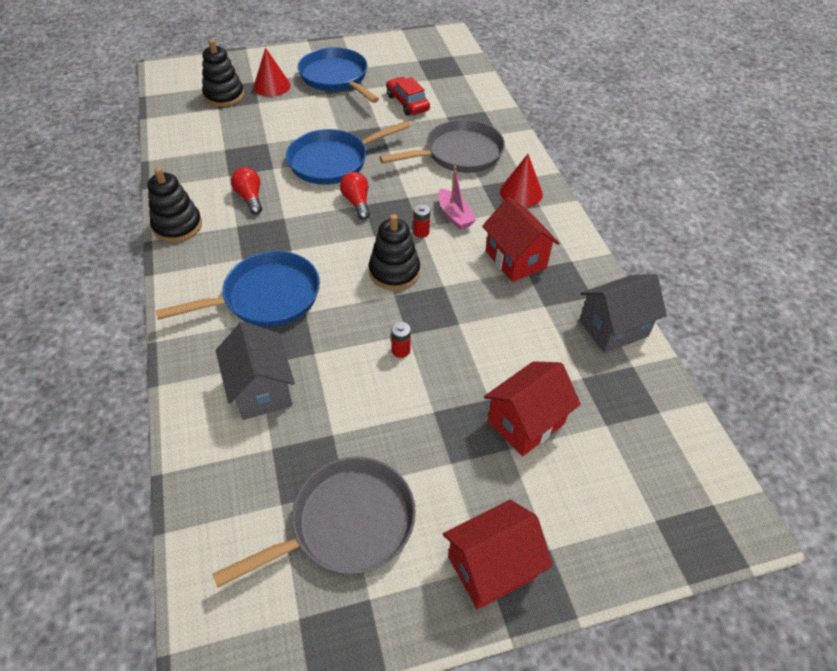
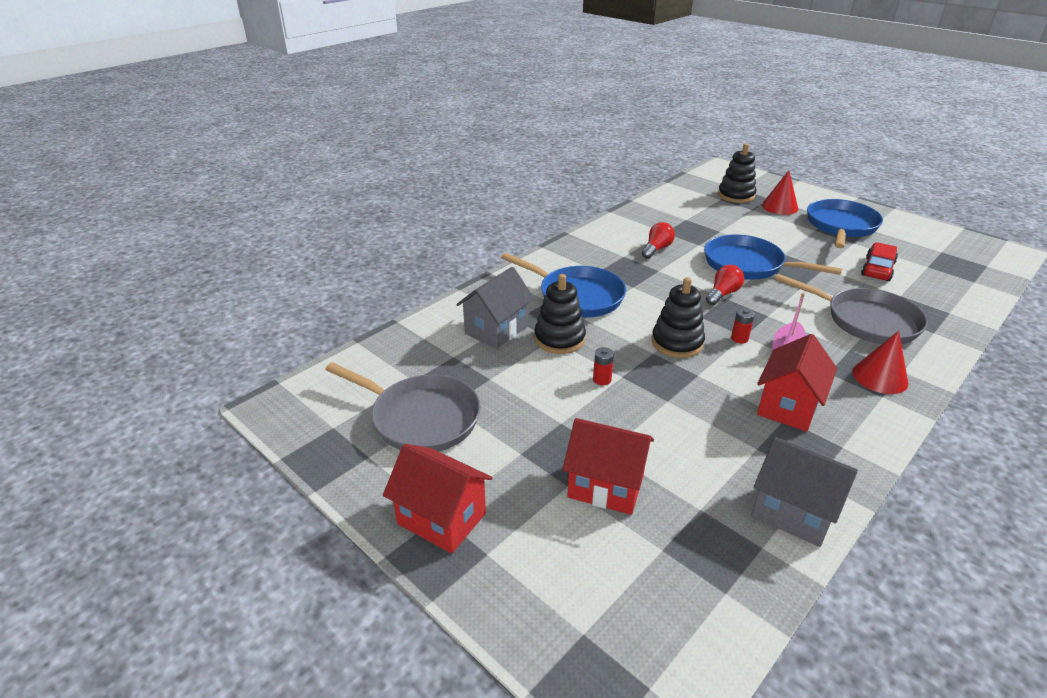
camera: 60 degrees right, 15 degrees down
(177, 226) = (592, 236): black stacking toy -> black stacking toy (559, 339)

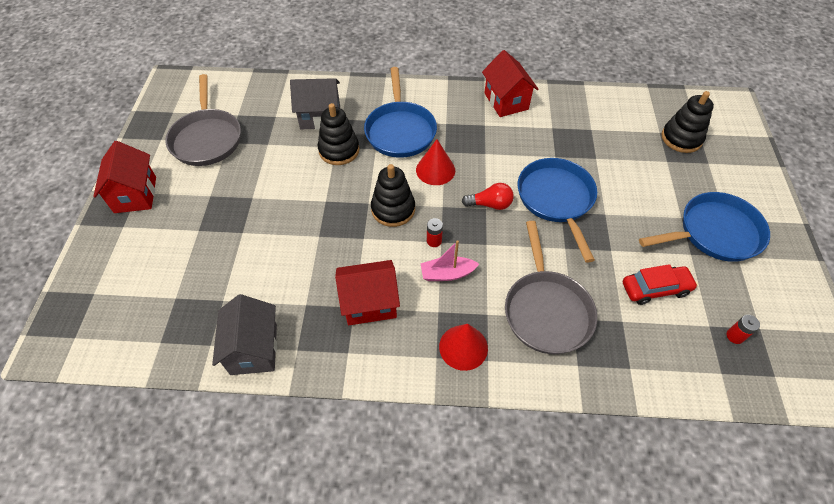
camera: 50 degrees right, 20 degrees up
(602, 379) = (312, 193): red battery -> red battery (735, 336)
(606, 486) = (210, 247): red house -> red house (506, 101)
(656, 249) = (517, 136): red light bulb -> none
(780, 207) = (698, 175): red cone -> red cone (435, 170)

